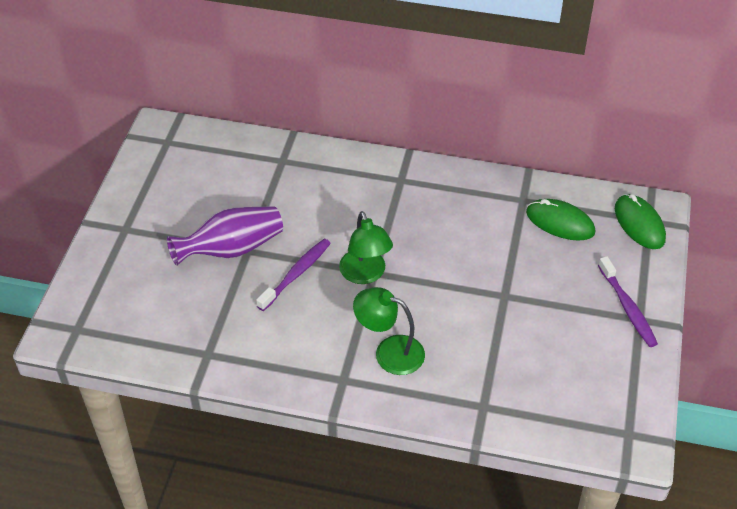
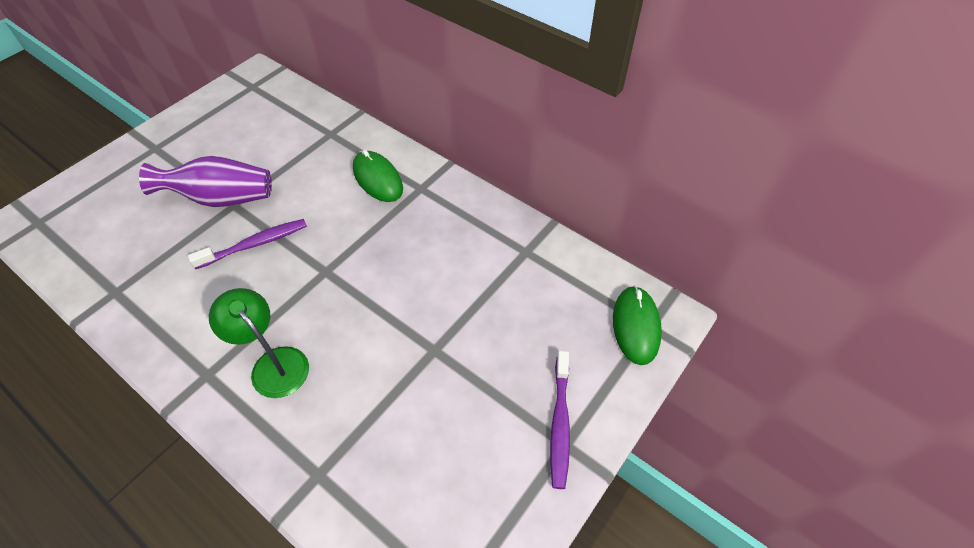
camera: 25 degrees right, 5 degrees up
(365, 274) = (315, 270): green lamp -> none
(560, 222) = (548, 290): green mouse -> green mouse (378, 179)

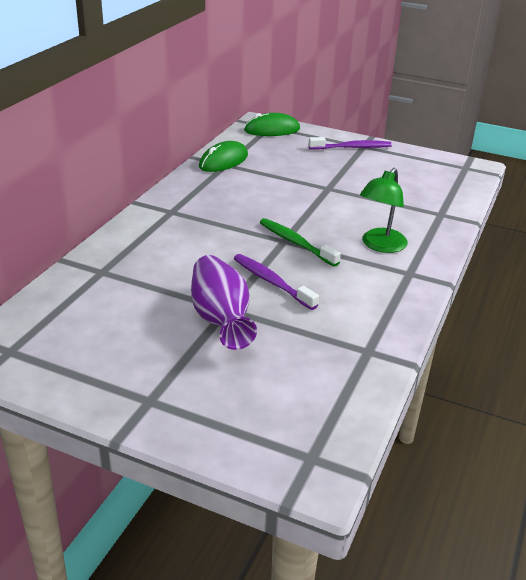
camera: 105 degrees left, 20 degrees down
(315, 280) = (296, 243): none -> green toothbrush
(378, 179) = (165, 233): green mouse -> green mouse (223, 161)

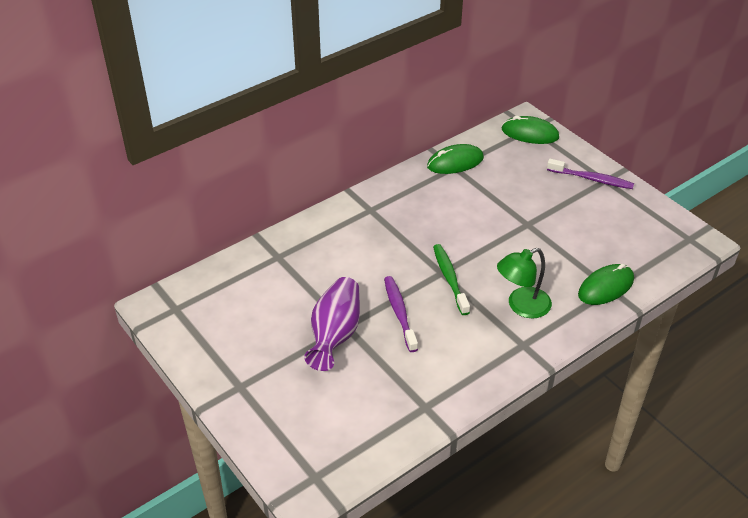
camera: 30 degrees right, 10 degrees up
(435, 214) = (605, 287): none -> green mouse

